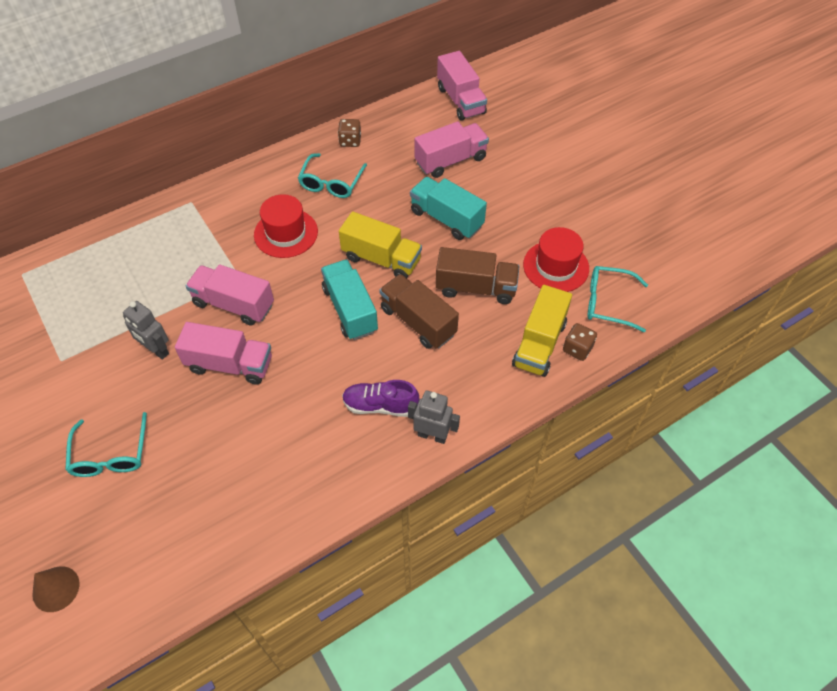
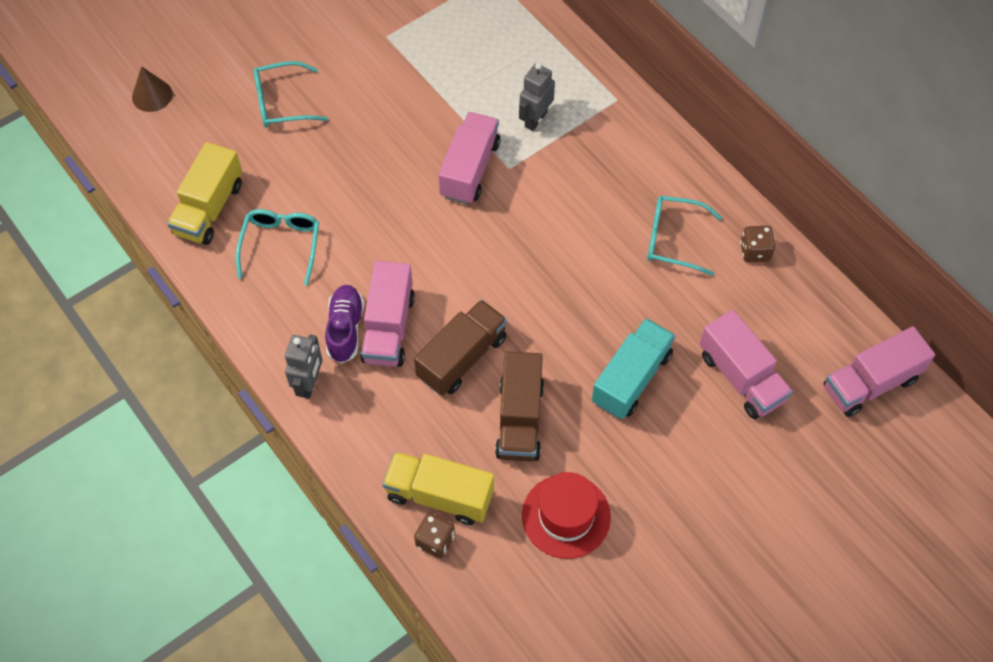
camera: 85 degrees right, 5 degrees up
(156, 350) = (404, 112): grey robot -> grey robot (535, 119)
(230, 364) = (390, 180): pink truck -> pink truck (388, 328)
(286, 233) = (581, 203): red hat -> none
(350, 310) = (473, 284): turquoise truck -> none
(381, 259) = (553, 309): yellow truck -> yellow truck (209, 208)
(607, 302) = (511, 581): turquoise glasses -> turquoise glasses (281, 244)

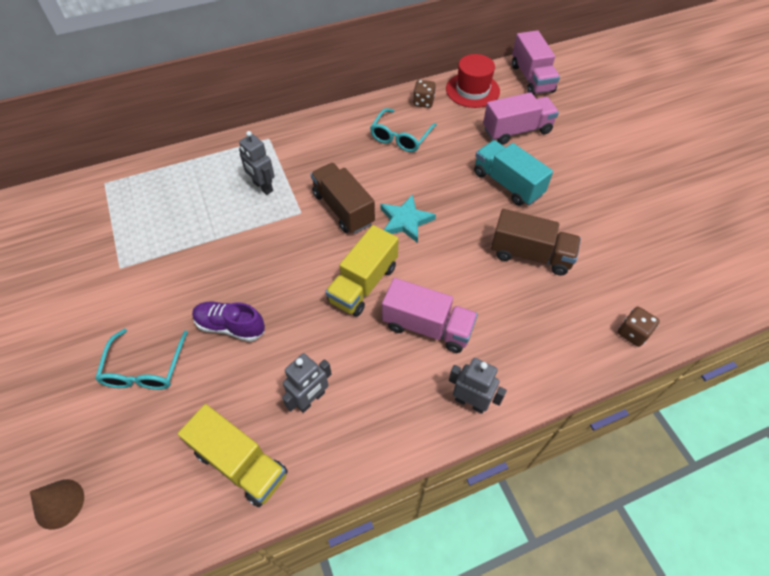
camera: 75 degrees left, 5 degrees down
(281, 244) = (311, 399): turquoise glasses -> grey robot
(345, 329) = (420, 361): purple shoe -> purple shoe (230, 326)
(439, 495) = (592, 321): yellow truck -> yellow truck (363, 284)
(462, 357) = (468, 280): brown truck -> brown truck (343, 209)
(470, 169) = (291, 238): pink truck -> none
(530, 276) = (405, 221): none -> turquoise star
(566, 516) = (614, 245): red hat -> red hat (472, 90)

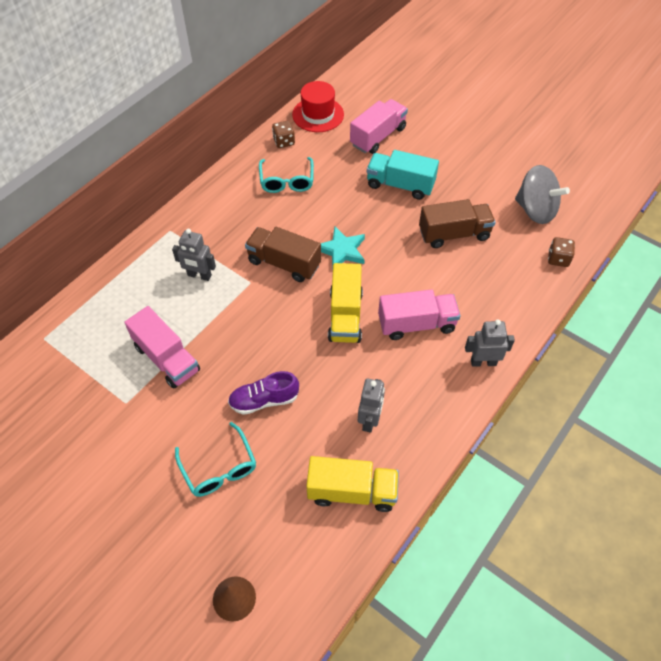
camera: 30 degrees left, 0 degrees up
(531, 78) = (359, 85): pink truck -> pink truck (167, 358)
(640, 269) = (535, 210): none -> grey spinning top

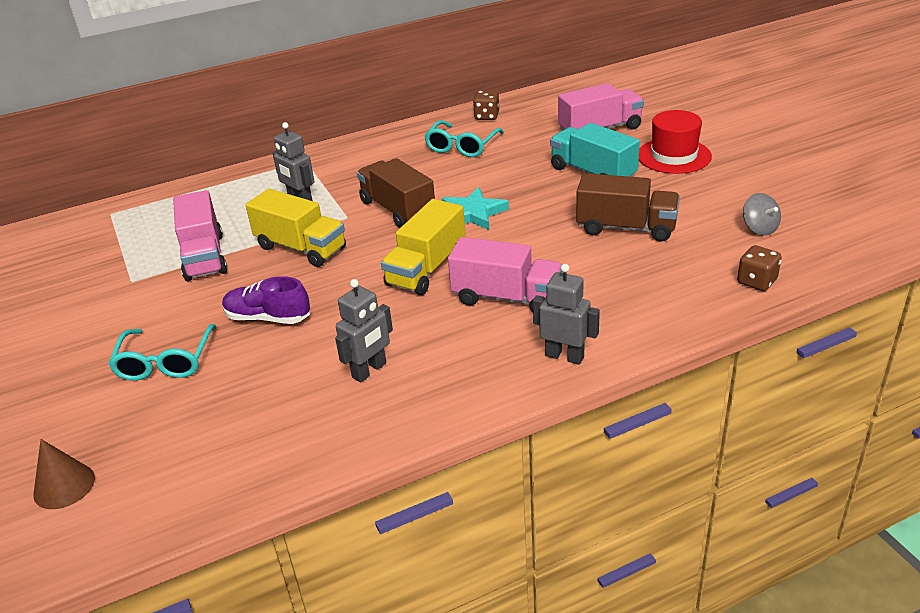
camera: 30 degrees right, 20 degrees down
(318, 114) = (544, 102): red hat -> red hat (674, 156)
(352, 491) = (287, 432): yellow truck -> yellow truck (301, 248)
(535, 210) = (759, 228): grey spinning top -> grey spinning top, size x0.52

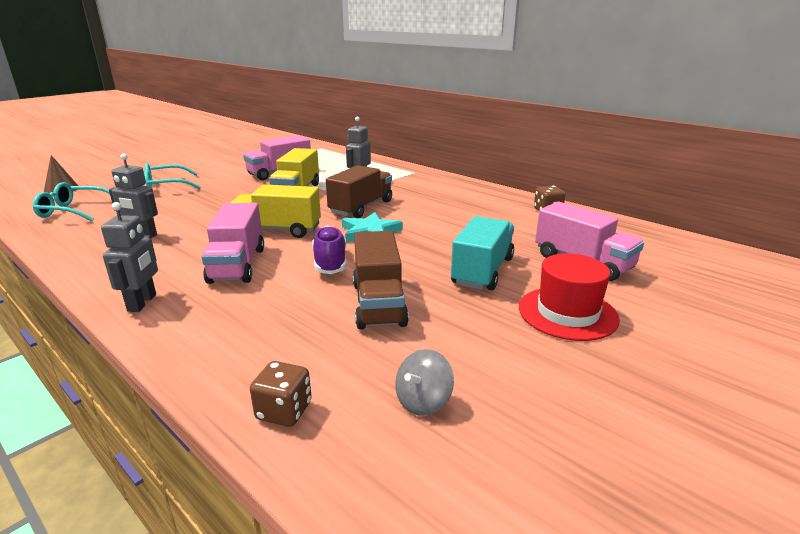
camera: 65 degrees right, 10 degrees down
(268, 318) = (210, 198): purple shoe -> purple shoe (330, 262)
(461, 147) = (481, 211): turquoise glasses -> turquoise glasses (73, 211)

